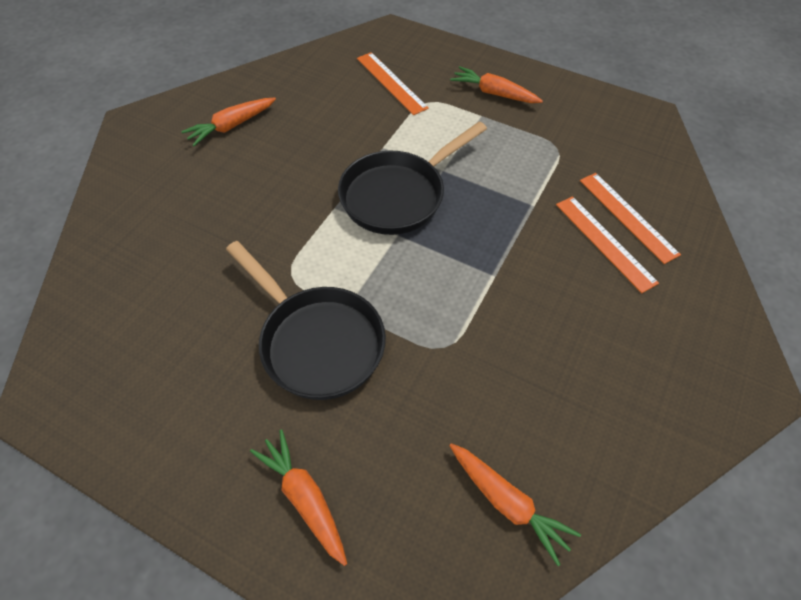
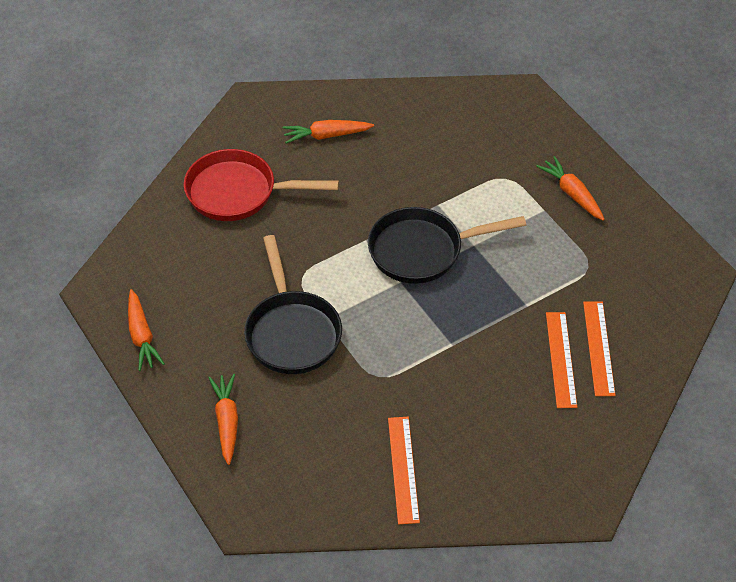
camera: 30 degrees right, 5 degrees down
(167, 214) = (238, 192): none -> red pan
(391, 83) = (486, 147): orange ruler -> orange ruler (403, 469)
(507, 502) = (350, 485): orange carrot -> orange carrot (141, 336)

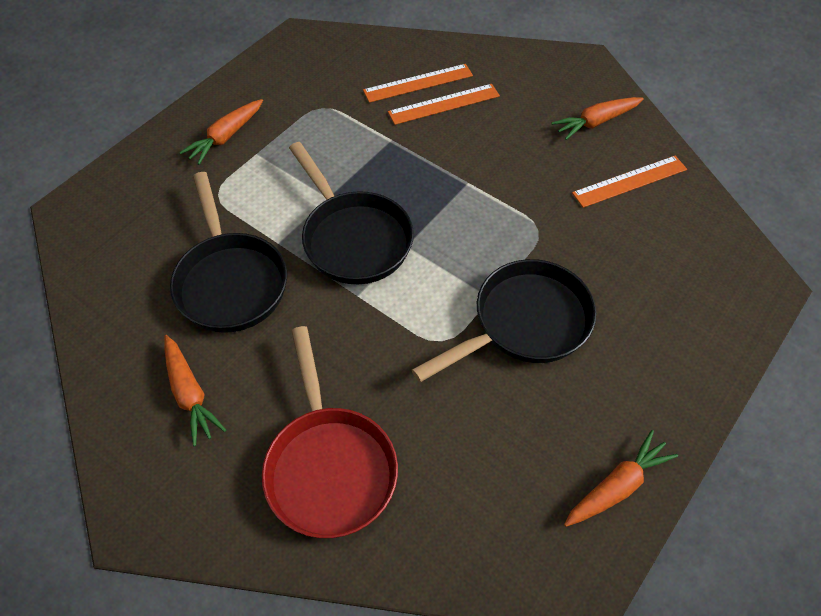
camera: 110 degrees left, 5 degrees up
(226, 422) = (674, 343): orange carrot -> orange carrot (596, 122)
(412, 171) = (230, 281): none -> black pan

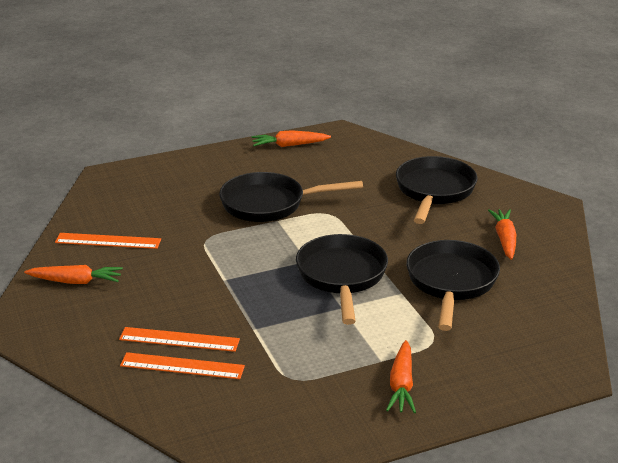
camera: 150 degrees left, 25 degrees down
(226, 137) = (401, 385): orange carrot -> orange carrot turned 120 degrees clockwise
(329, 466) = (434, 191): red pan -> black pan

